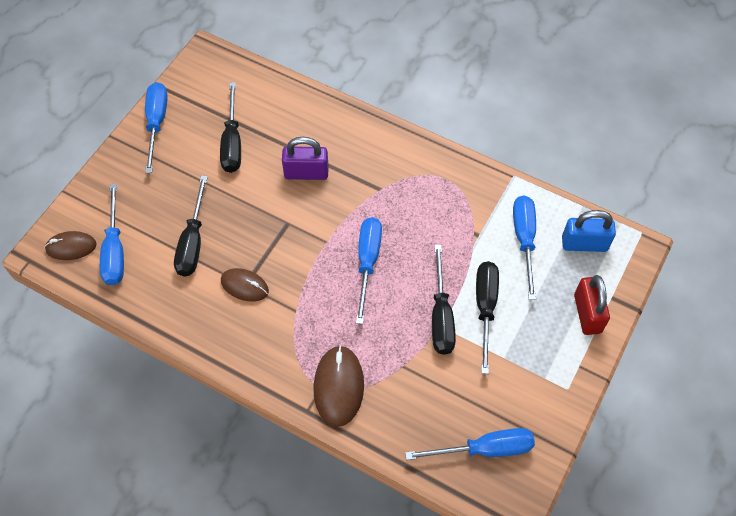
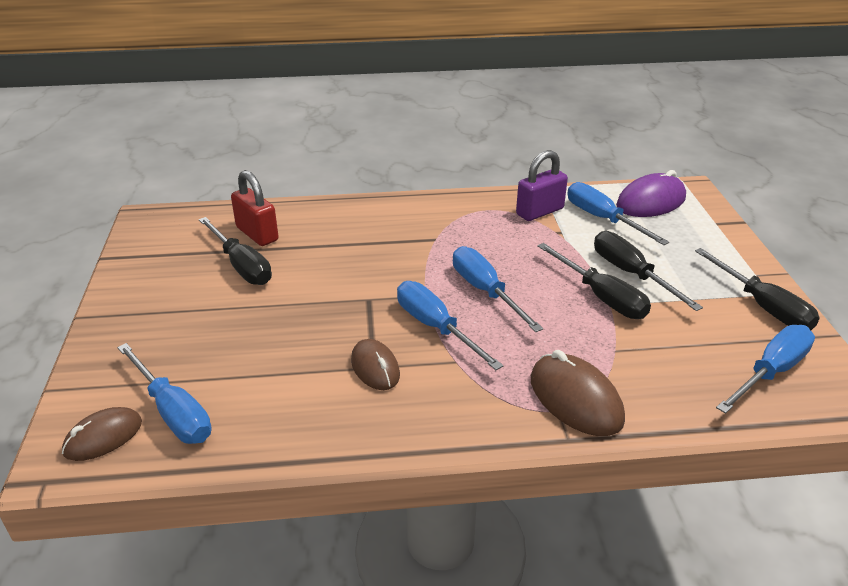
camera: 35 degrees left, 25 degrees down
(157, 123) = (132, 285): blue screwdriver -> blue screwdriver (435, 327)
(193, 242) = (272, 359): black screwdriver -> black screwdriver (762, 306)
(244, 286) = (375, 368): brown mouse -> brown mouse turned 75 degrees clockwise
(306, 173) = (348, 256): purple padlock -> purple padlock (539, 212)
(584, 244) = (651, 202): blue padlock -> purple mouse
(587, 314) = (714, 240): red padlock -> red padlock (257, 234)

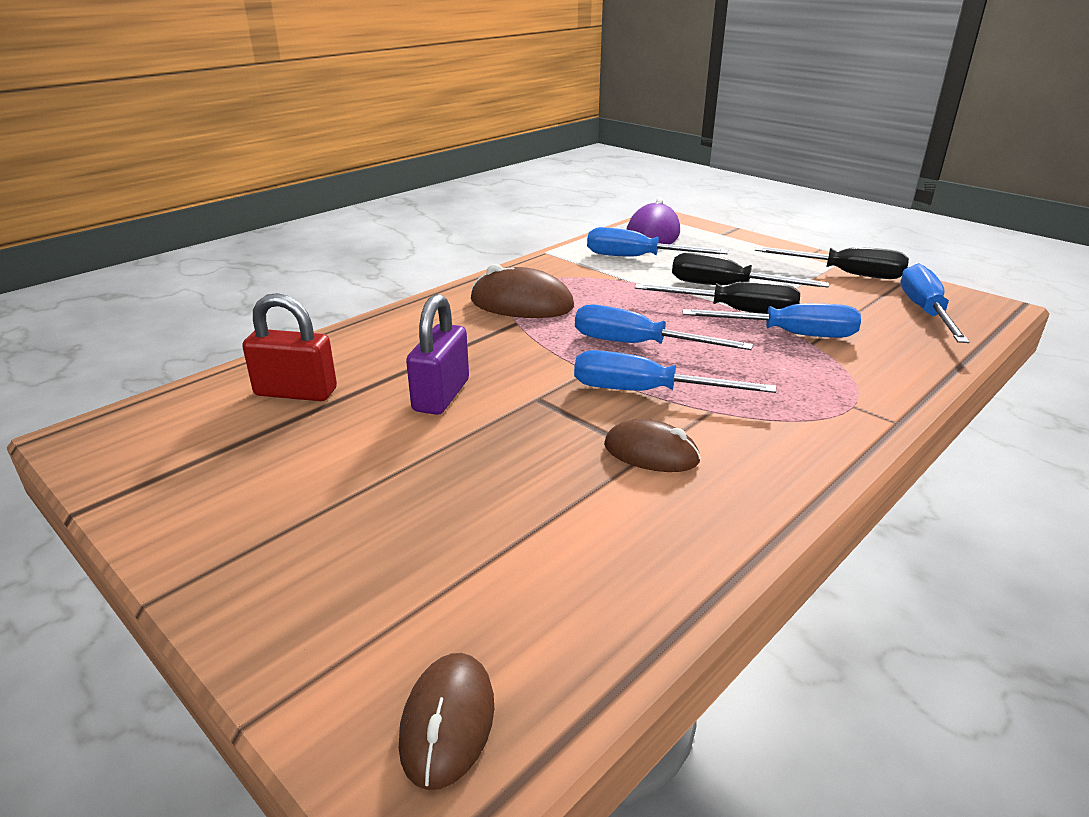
camera: 40 degrees left, 5 degrees down
(173, 412) = (498, 628): blue screwdriver -> blue screwdriver (789, 334)
(241, 266) = (327, 431): black screwdriver -> none
(539, 212) = (576, 269): purple padlock -> purple padlock (441, 395)
(575, 399) = (850, 391): brown mouse -> brown mouse (521, 304)

